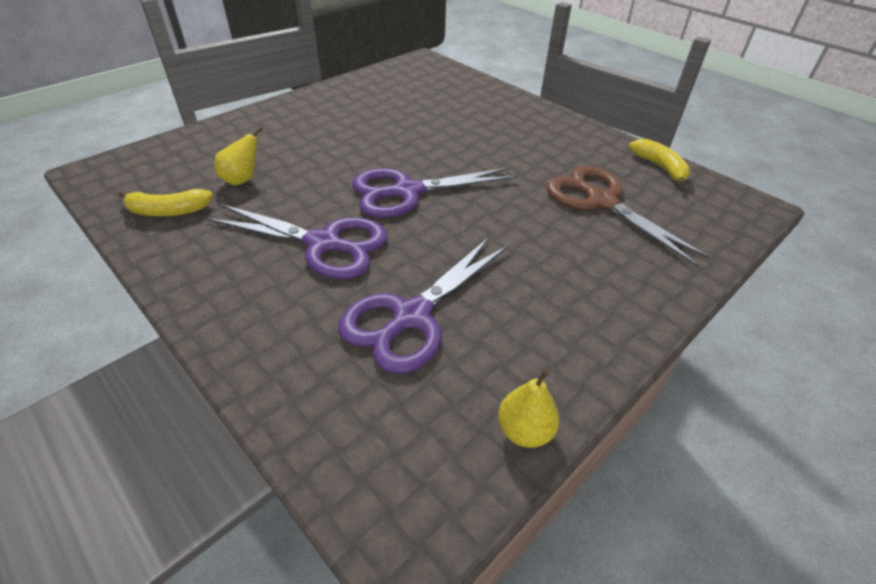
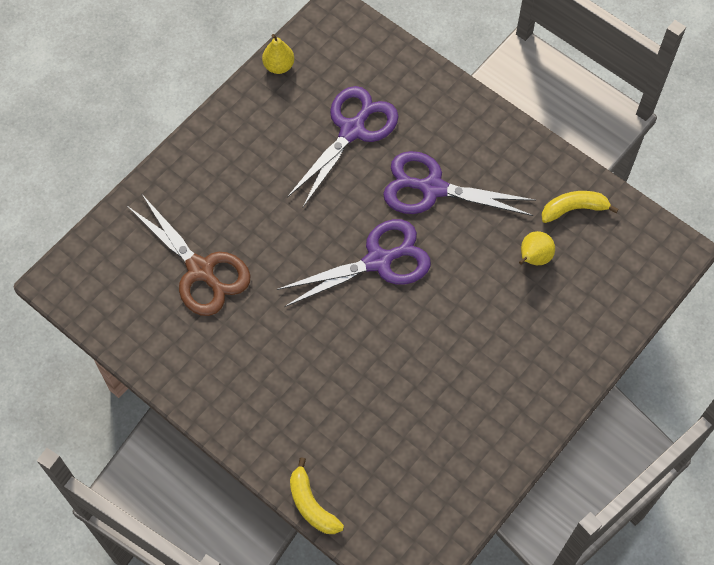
camera: 175 degrees right, 20 degrees up
(660, 167) = (130, 333): yellow banana -> yellow banana (311, 505)

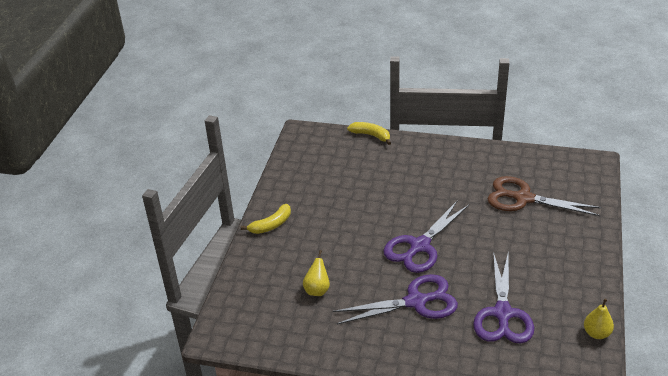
camera: 155 degrees right, 25 degrees down
(573, 209) = (305, 332): yellow banana -> yellow banana (271, 225)

